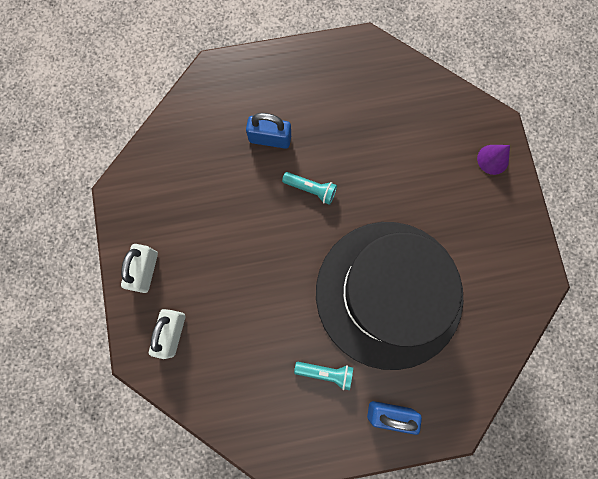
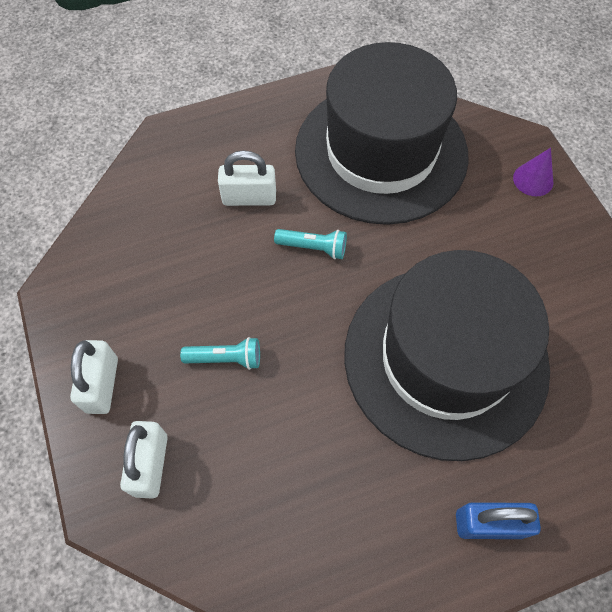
camera: 10 degrees left, 15 degrees down
(270, 139) = (249, 198): blue padlock -> white padlock
(325, 373) = (383, 481): turquoise flashlight -> turquoise flashlight (225, 358)
(379, 115) = (381, 152): none -> black hat

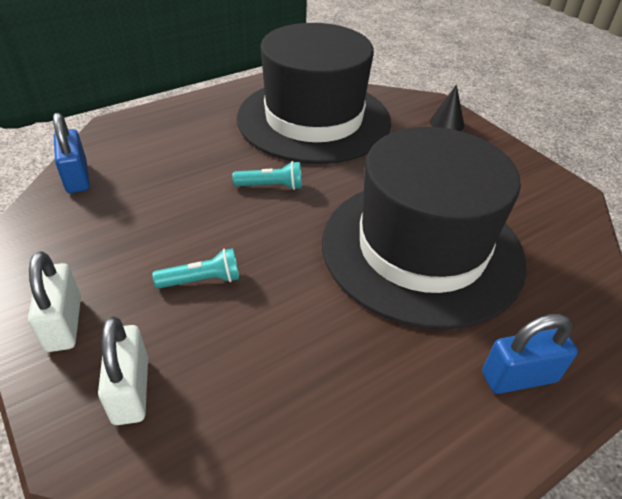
camera: 15 degrees left, 20 degrees down
(125, 205) = (77, 177): none -> blue padlock
(249, 198) = (201, 159): white padlock -> none
(533, 179) = (447, 123): purple cone -> black cone

